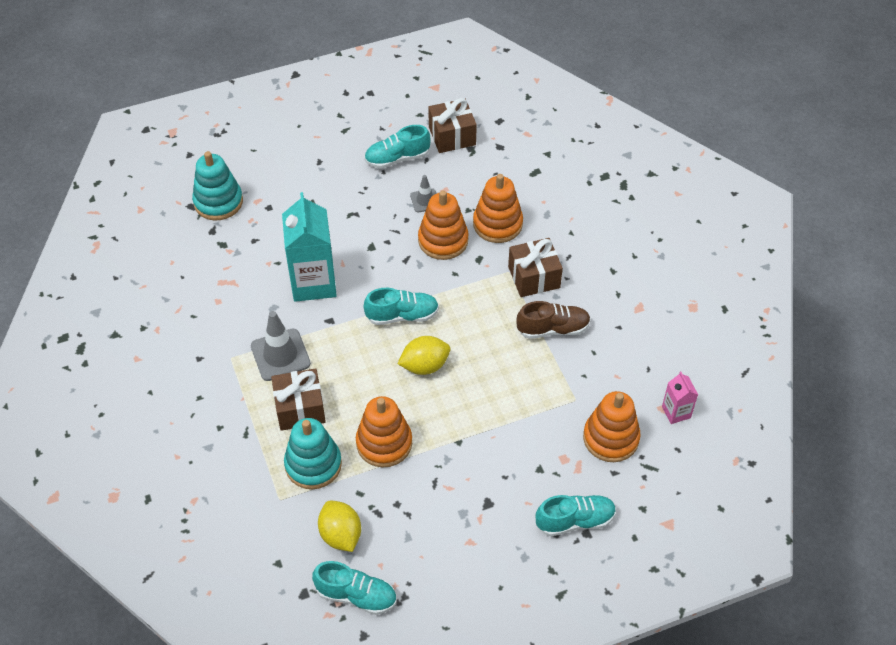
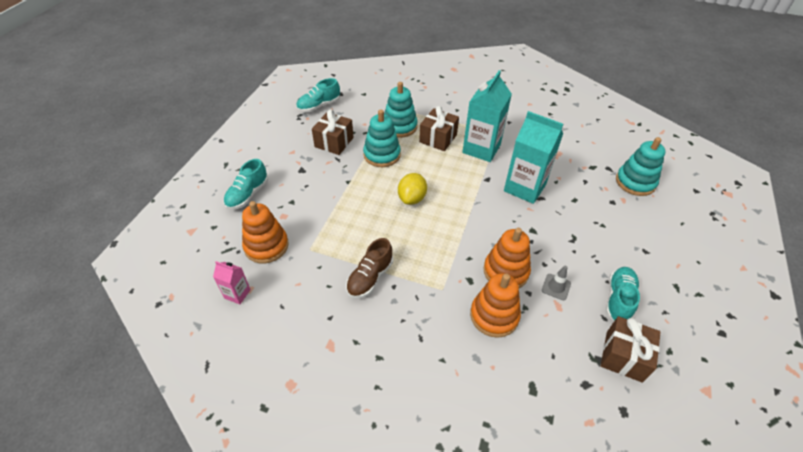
camera: 130 degrees right, 5 degrees down
(280, 355) = (481, 149): grey traffic cone -> turquoise carton
(341, 535) = (352, 116): yellow lemon -> none
(384, 443) = (382, 155): orange stacking toy -> turquoise stacking toy
(402, 315) = (459, 211): turquoise shoe -> none
(534, 277) = (423, 300): brown gift -> brown gift (334, 142)

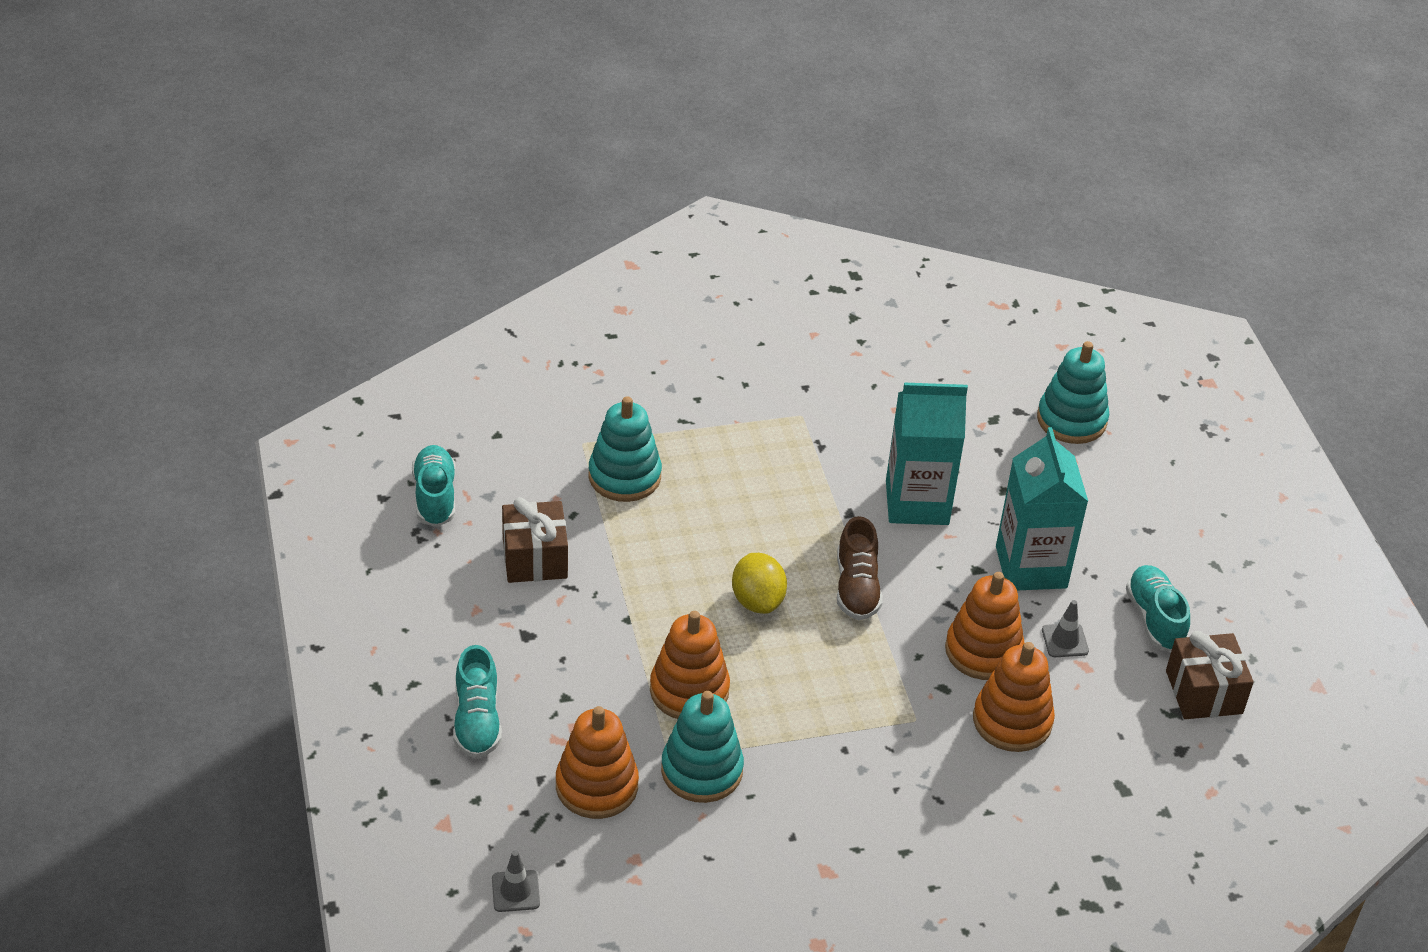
camera: 35 degrees left, 5 degrees down
(186, 276) = (515, 891): none -> grey traffic cone
(237, 294) = (624, 875): pink carton -> none
(319, 106) = (435, 497): turquoise shoe -> turquoise shoe turned 150 degrees clockwise
(346, 223) = (689, 690): none -> orange stacking toy
(370, 277) = (800, 754): brown shoe -> brown shoe (856, 587)
(382, 155) = (641, 545): turquoise stacking toy -> turquoise stacking toy (701, 770)
(438, 138) = (711, 471): brown gift -> none
(481, 149) = (798, 460): turquoise carton -> turquoise carton (1031, 567)

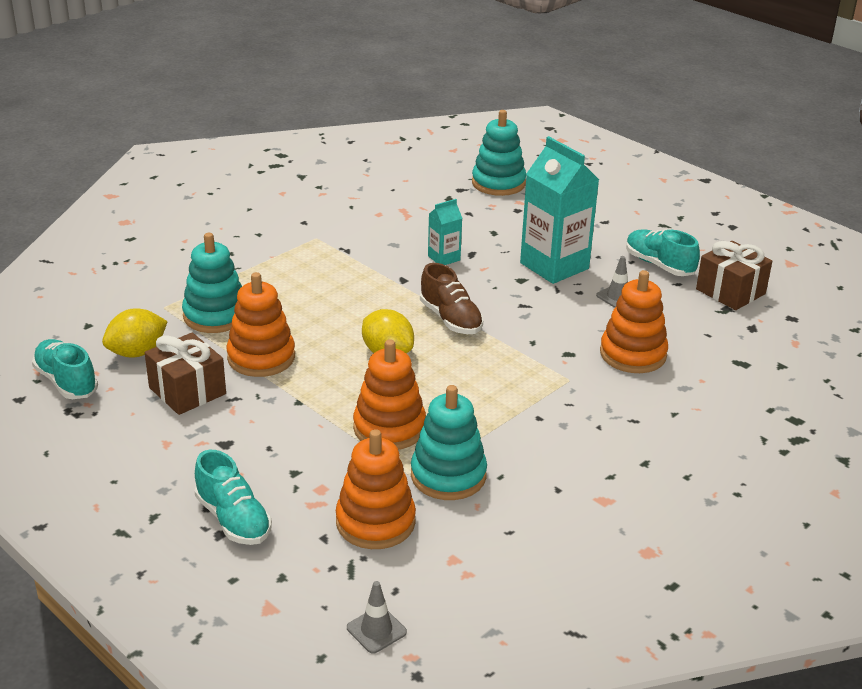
camera: 30 degrees left, 10 degrees down
(520, 490) = (137, 352): none -> yellow lemon
(917, 503) = (444, 258): turquoise carton -> turquoise carton, size x0.49
(983, 651) = (572, 322): orange stacking toy -> orange stacking toy (261, 357)

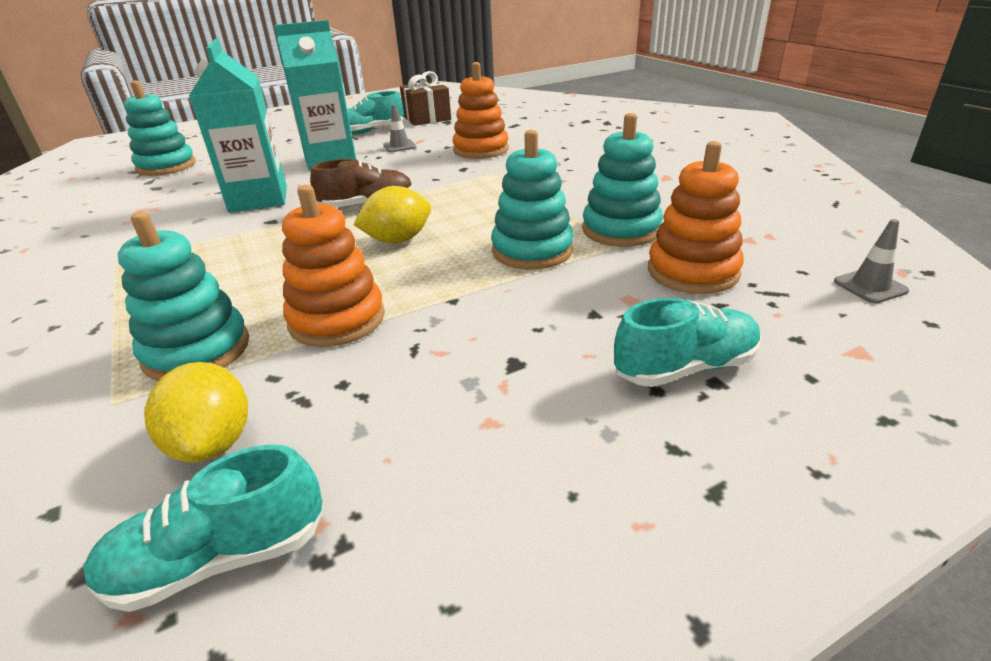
camera: 70 degrees left, 0 degrees up
(187, 391) = (367, 391): brown gift -> none
(389, 428) = (532, 250): orange stacking toy -> turquoise stacking toy
(444, 258) = (258, 199): turquoise carton -> turquoise carton, size x2.06

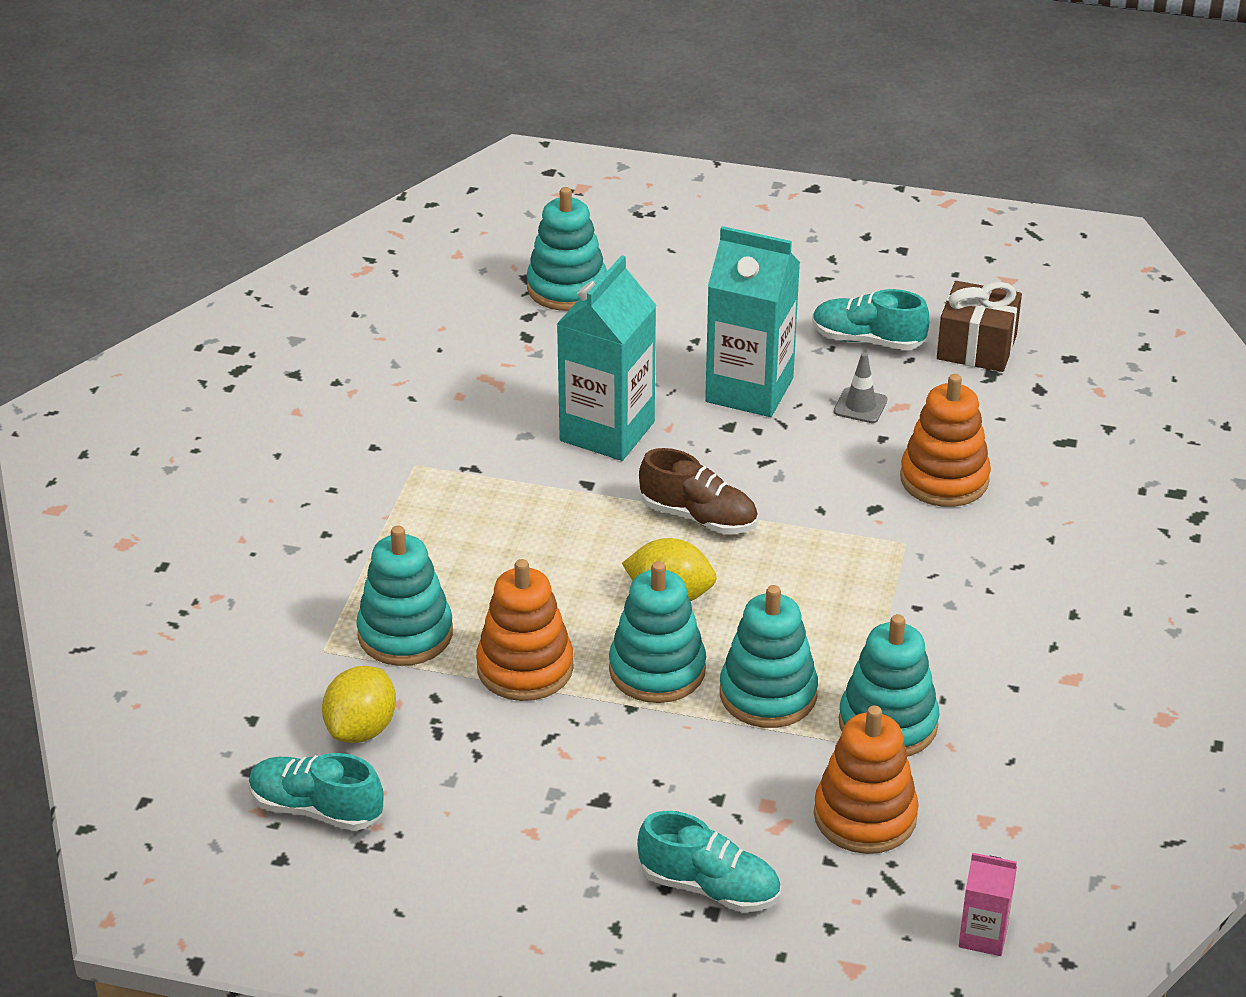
camera: 40 degrees right, 5 degrees up
(442, 274) = (657, 670): none -> turquoise stacking toy
(870, 286) = (983, 936): grey traffic cone -> pink carton

